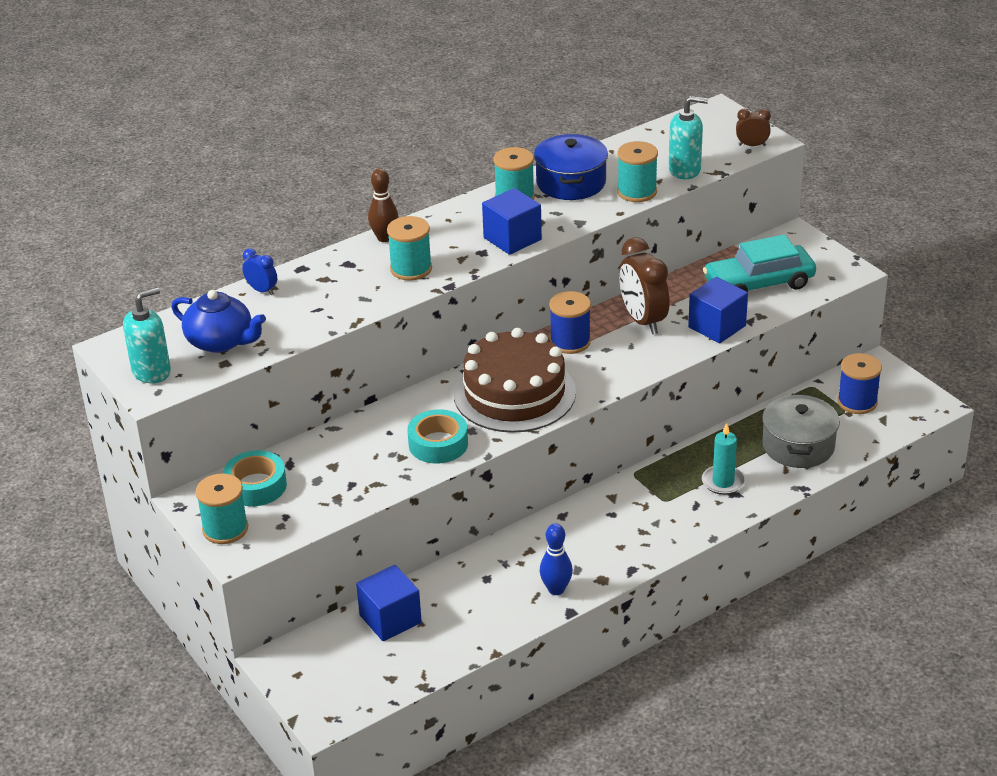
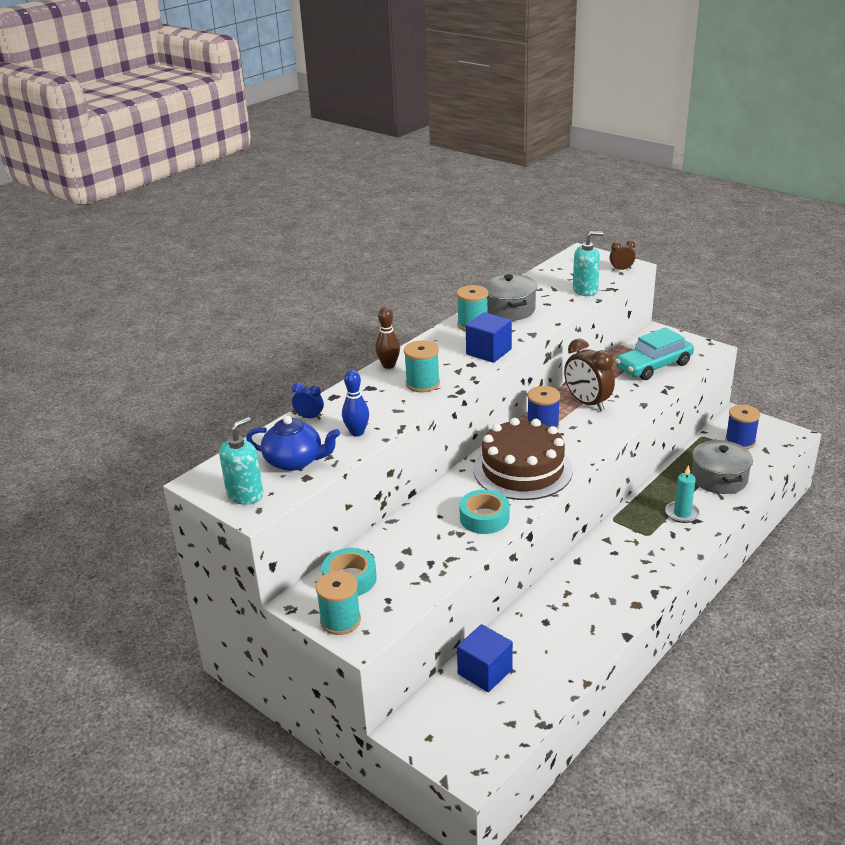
camera: 15 degrees left, 5 degrees down
(556, 589) = (605, 619): blue bowling pin -> blue bowling pin (357, 432)
(571, 182) = (508, 309): blue pot -> grey pot
(637, 192) = (560, 308): turquoise spool -> none
(717, 326) = (643, 398): blue cube -> none

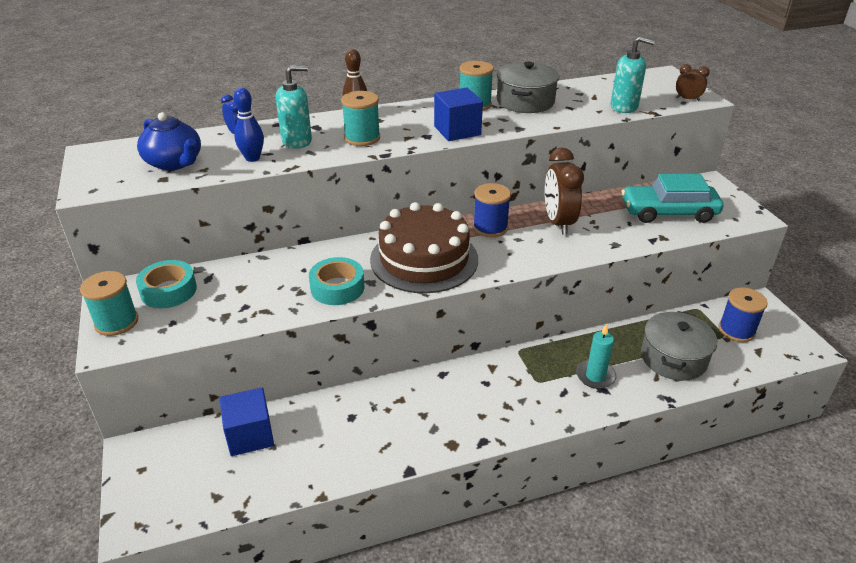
camera: 30 degrees right, 5 degrees up
(245, 494) = (102, 174): turquoise soap dispenser -> turquoise soap dispenser (297, 141)

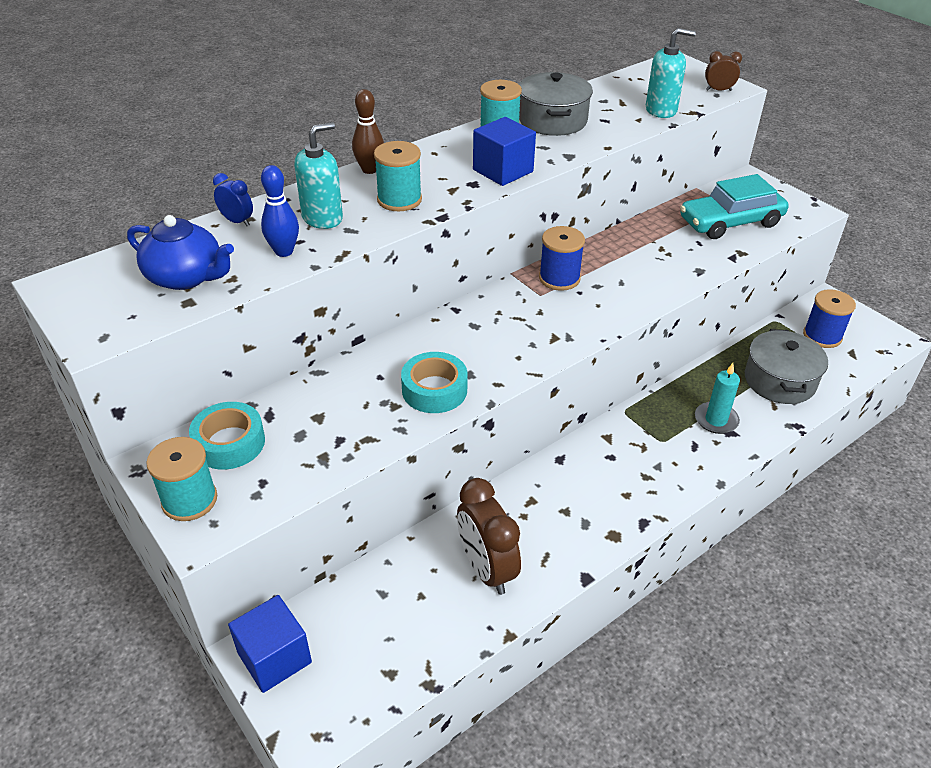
camera: 20 degrees left, 5 degrees up
(250, 435) = (386, 590): blue cube -> blue cube (274, 657)
(424, 259) = (510, 332): brown cake -> none
(558, 223) = (627, 257): brown clock -> brown clock (486, 569)

